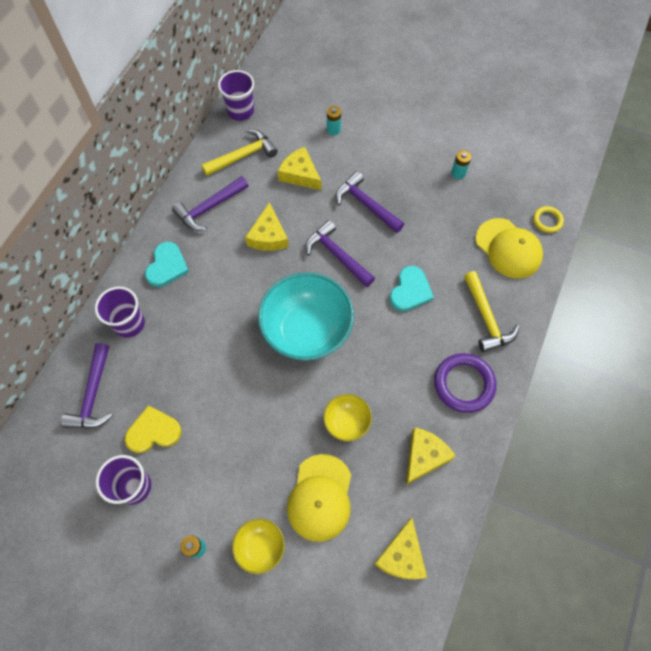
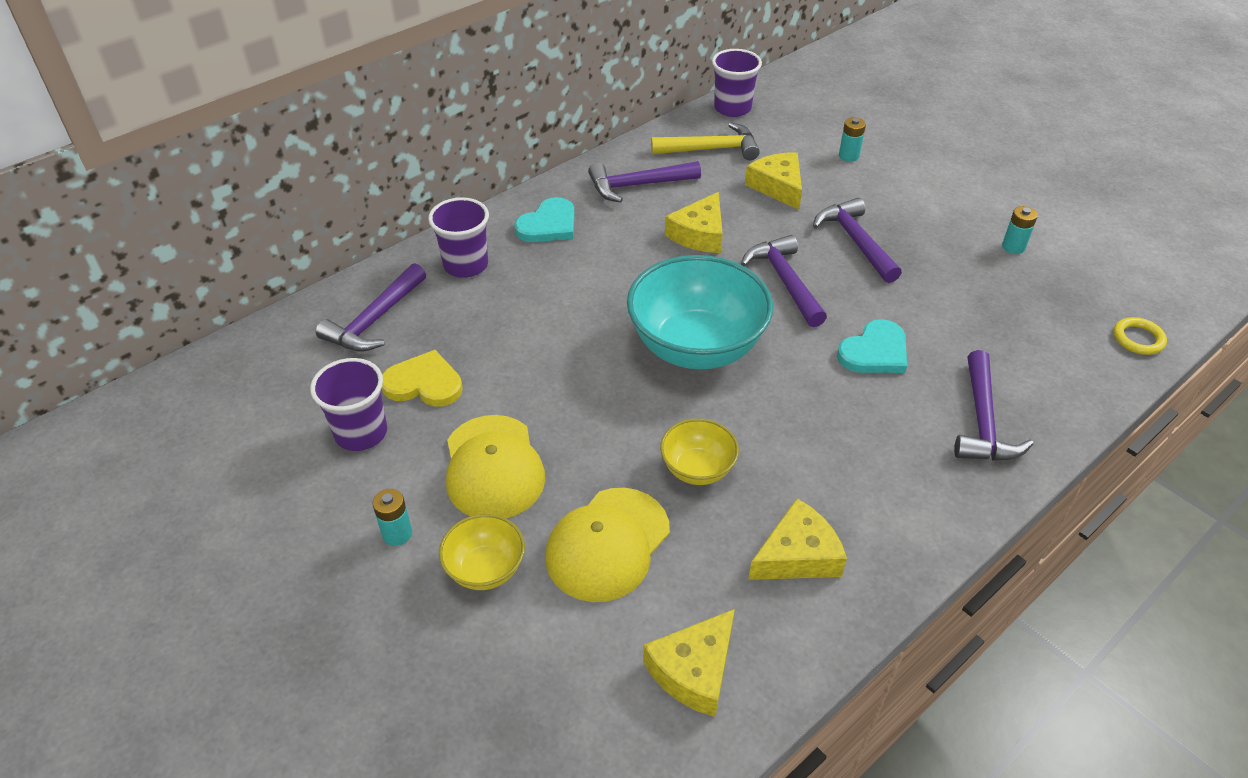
camera: 25 degrees right, 20 degrees down
(463, 384) = (907, 488): purple ring -> none
(486, 318) = (982, 421): yellow hammer -> purple hammer
(508, 248) = (1057, 351): yellow cap -> yellow cap (493, 467)

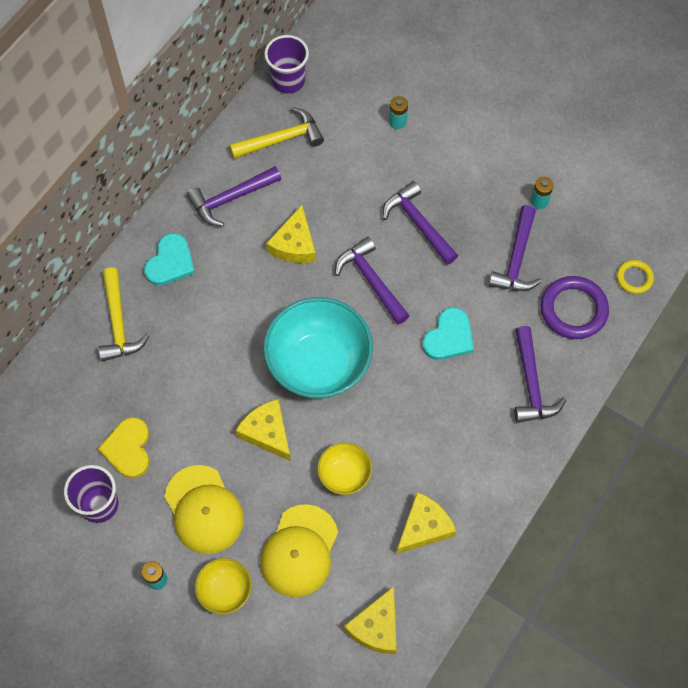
camera: 15 degrees left, 20 degrees up
(375, 320) = (68, 397): purple hammer -> purple hammer (516, 259)
(424, 383) = (128, 449): yellow heart -> yellow heart turned 90 degrees counterclockwise
(466, 265) = (118, 323): purple cup -> yellow hammer
(778, 186) = (346, 173): yellow cheese -> yellow cheese (267, 432)
(1050, 355) = (573, 310): none -> purple ring

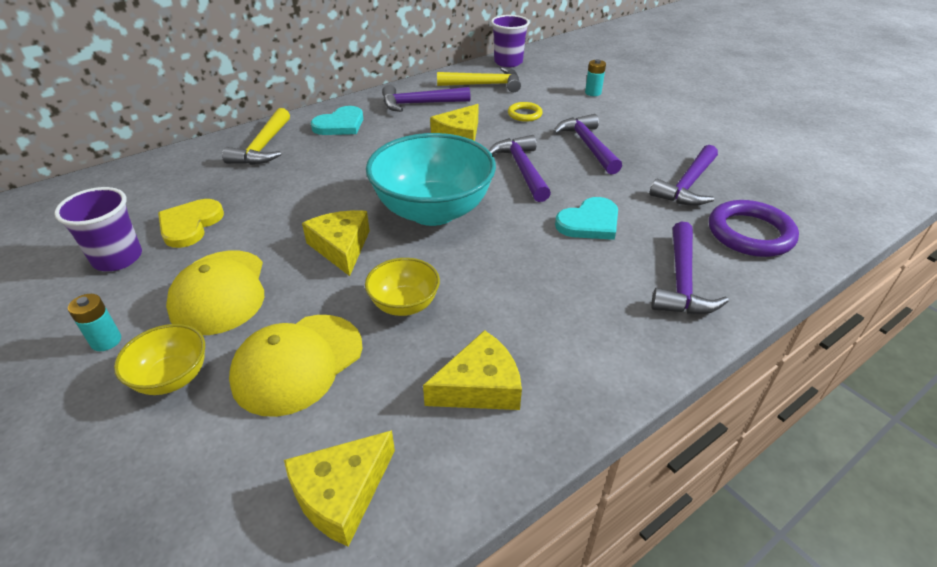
camera: 20 degrees right, 25 degrees down
(539, 201) = (722, 155): turquoise battery -> none
(634, 278) = (832, 225): yellow ring -> yellow ring (524, 114)

